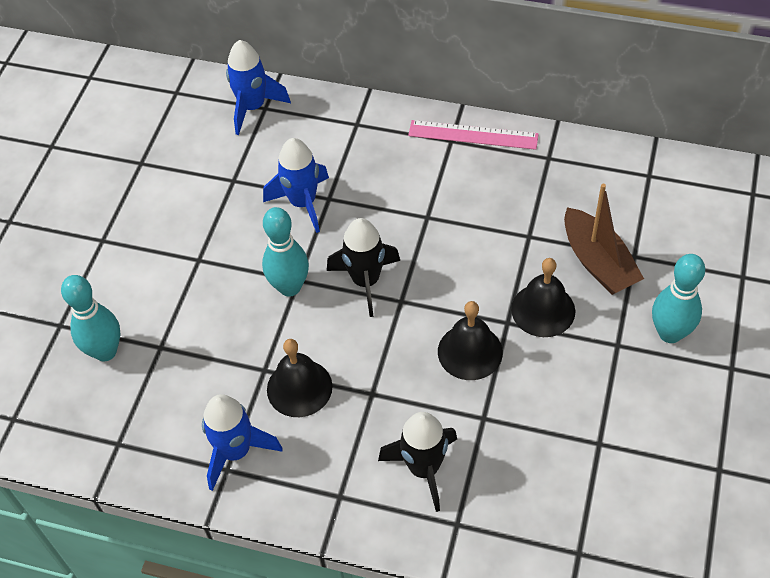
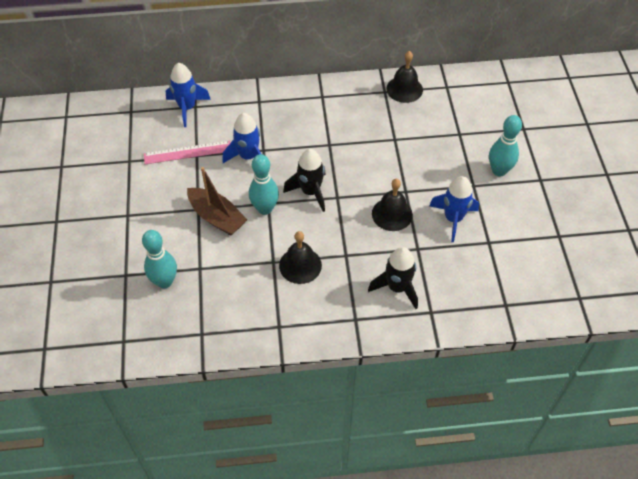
camera: 25 degrees left, 0 degrees up
(236, 451) = (279, 314): blue rocket -> blue rocket (453, 219)
(473, 135) = (334, 90): pink ruler -> pink ruler (187, 152)
(543, 310) = (422, 178): black bell -> black bell (404, 89)
(598, 262) = (441, 143): brown boat -> brown boat (217, 217)

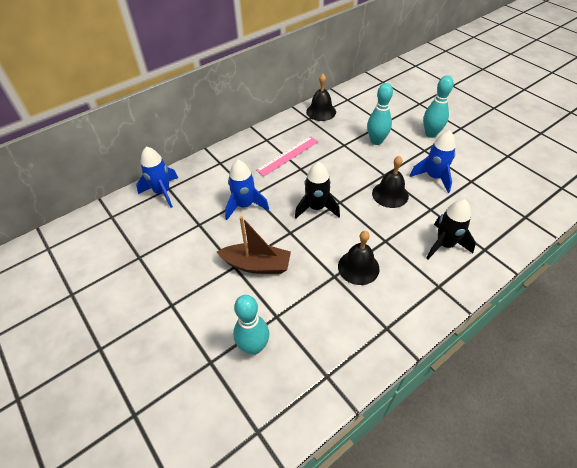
camera: 30 degrees left, 5 degrees down
(187, 152) = (189, 226): pink ruler -> pink ruler (288, 156)
(265, 209) = (291, 238): turquoise bowling pin -> turquoise bowling pin (376, 141)

